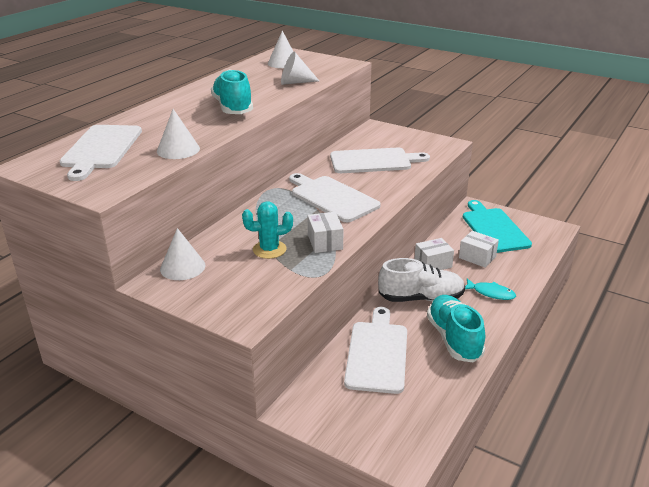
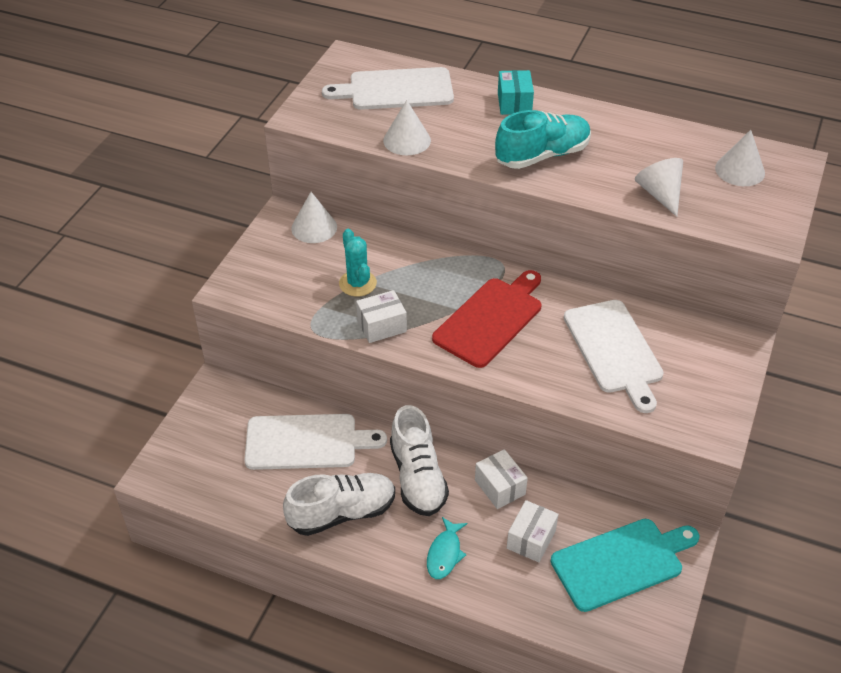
camera: 80 degrees right, 15 degrees up
(161, 110) = (514, 103): none -> turquoise box
(332, 198) = (490, 319): white cutting board -> red cutting board
(454, 339) = (342, 513): turquoise shoe -> white shoe

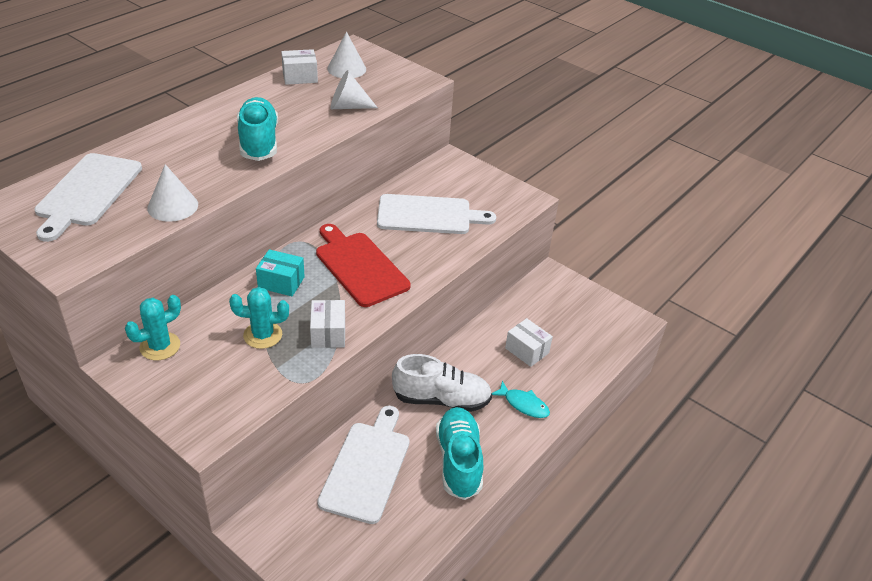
camera: 75 degrees left, 5 degrees down
(314, 227) = (160, 346): white cone -> turquoise cactus
(342, 513) = (458, 461): white shoe -> turquoise shoe
(500, 487) = (472, 352): white box -> white box (300, 77)
(514, 103) = (175, 135): turquoise box -> turquoise box (281, 282)
(621, 563) = (562, 311): turquoise cutting board -> none

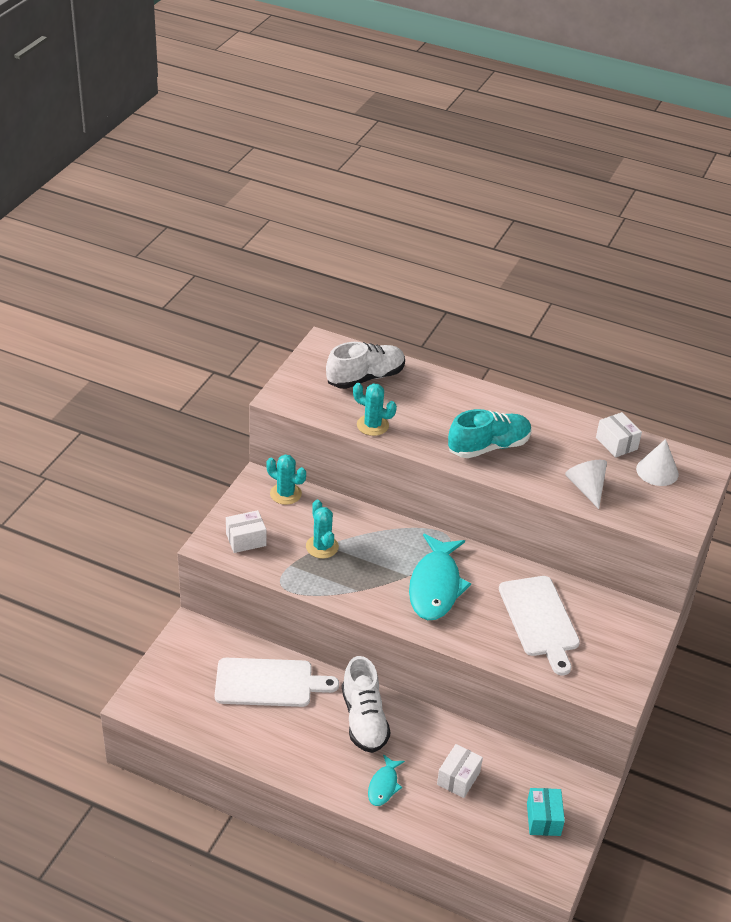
camera: 75 degrees right, 0 degrees up
(87, 192) = (365, 378): white cutting board -> white shoe
(172, 206) = (372, 425): white cone -> turquoise cactus
(281, 282) = (389, 540): turquoise box -> turquoise box (543, 819)
(328, 333) = (341, 586): white box -> white box (246, 540)
(359, 267) = (435, 586): red cutting board -> turquoise fish
(458, 461) = (297, 746): turquoise shoe -> none

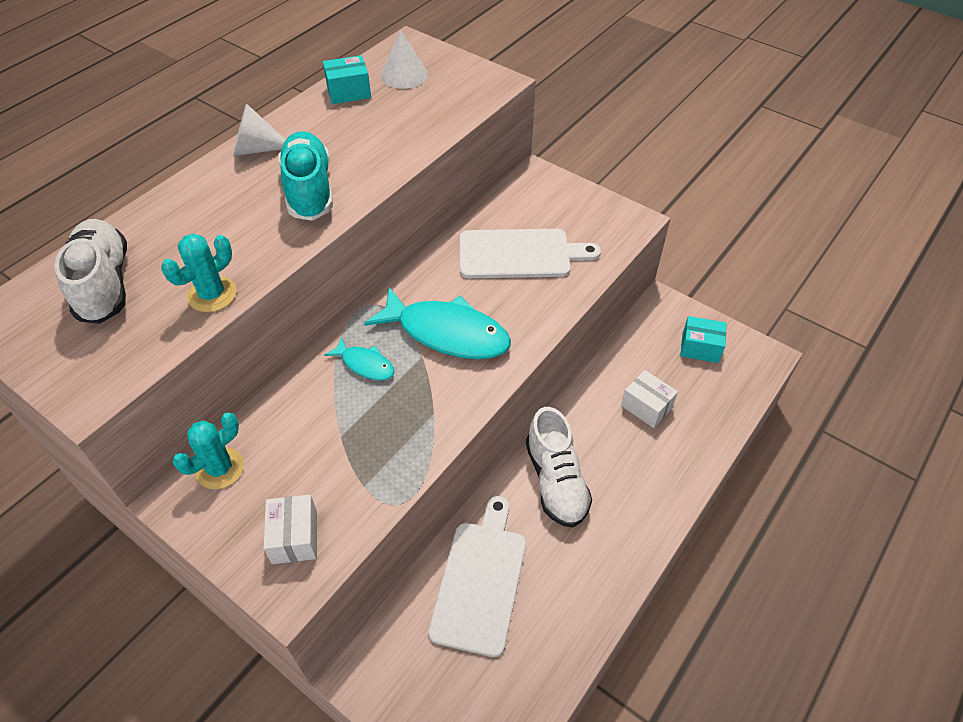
camera: 75 degrees left, 10 degrees up
(322, 547) = (342, 441): turquoise cactus -> none
(364, 719) = (556, 481): white shoe -> white shoe turned 75 degrees clockwise
(383, 785) = (651, 479): turquoise fish -> turquoise fish (365, 364)
(586, 488) = (412, 128): white cone -> white cone (256, 149)
(616, 443) = (349, 92): white box -> turquoise box

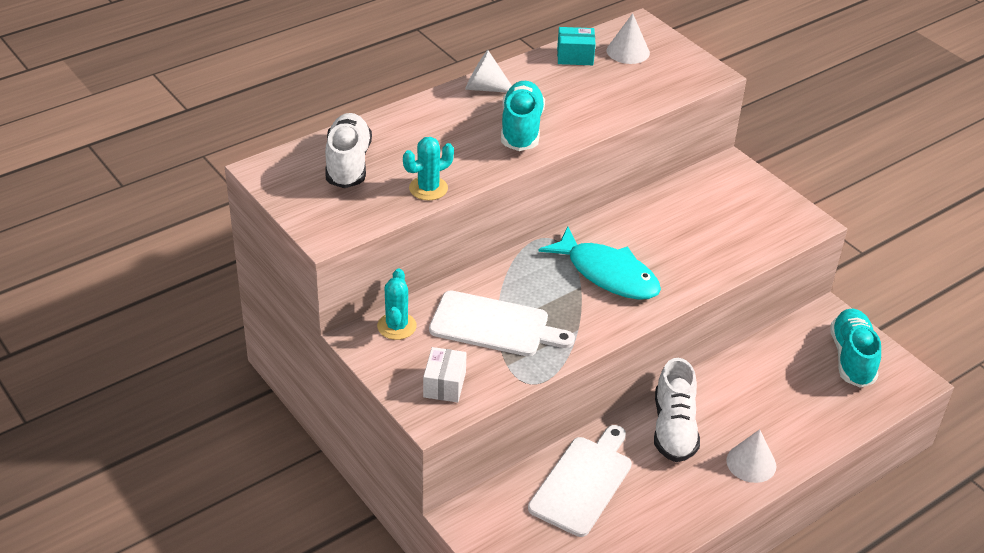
camera: 15 degrees right, 10 degrees down
(220, 468) = (396, 326): turquoise cactus -> turquoise cactus turned 60 degrees counterclockwise
(365, 364) = (531, 281): turquoise fish -> none
(519, 254) = (693, 227): white cutting board -> white cutting board (494, 325)
(646, 406) = (780, 393): white box -> none
(646, 500) = (751, 463): none -> white cone
(700, 347) = (852, 358): turquoise box -> turquoise shoe

